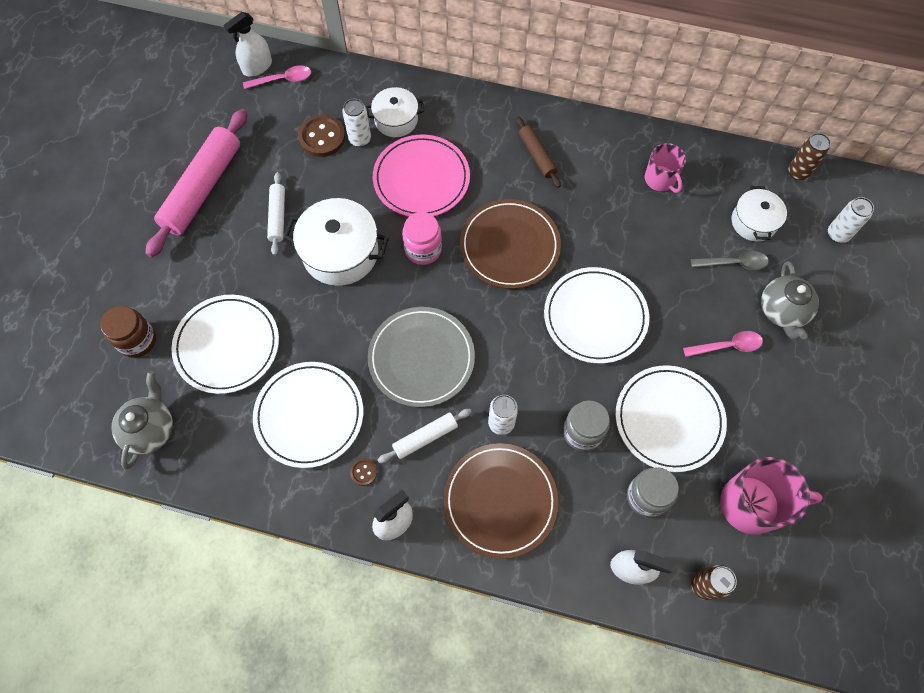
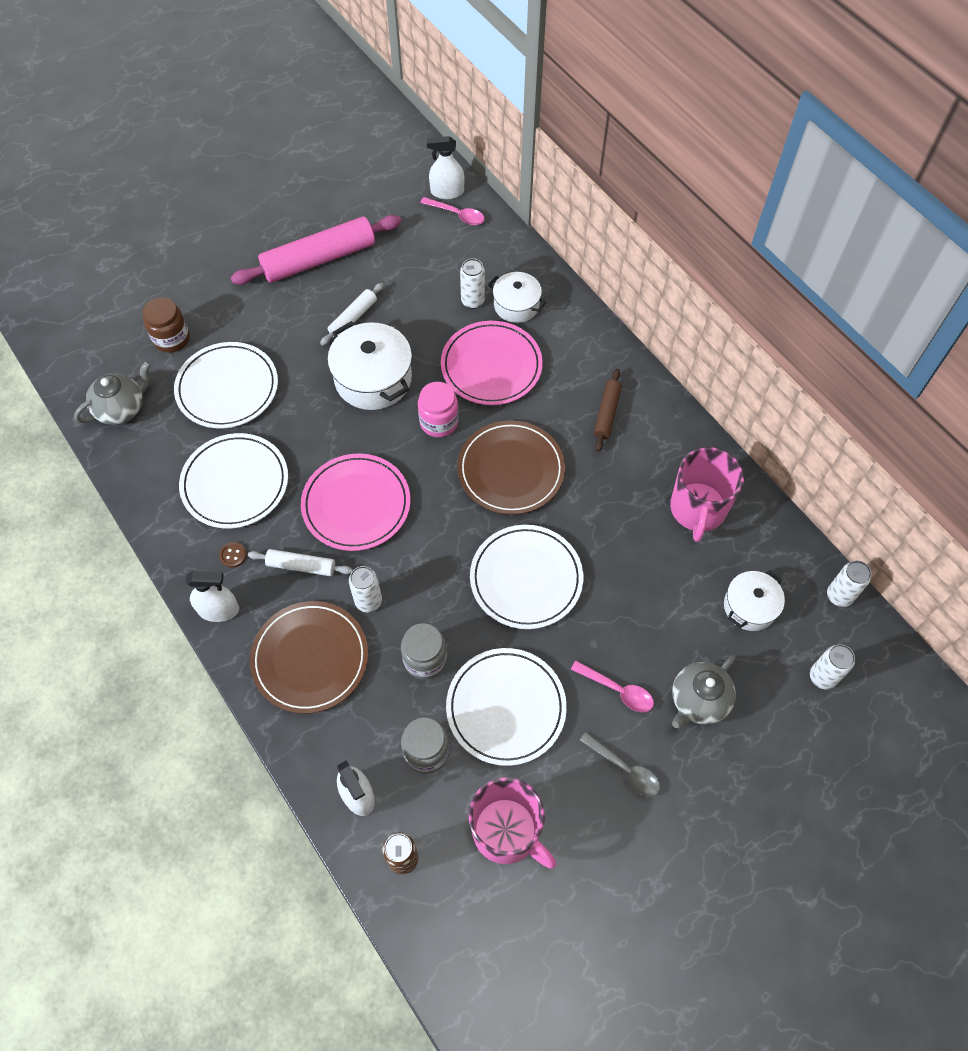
camera: 40 degrees right, 5 degrees down
(322, 137) = (444, 280): brown button -> none
(421, 358) = (356, 504): grey plate -> pink plate
(660, 179) = (698, 509): pink mug -> pink mug, size x1.62
(733, 263) = (694, 627): grey spoon -> grey spoon (624, 769)
(798, 172) = (839, 596): brown can -> white can

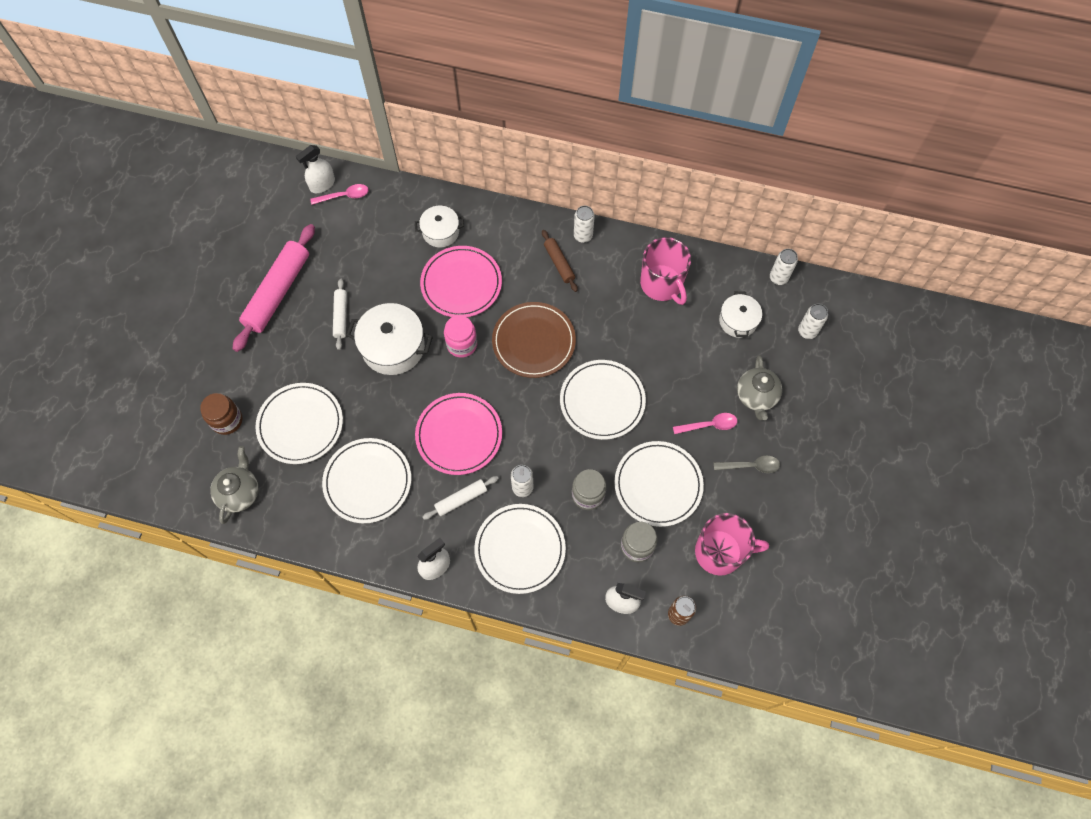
camera: 40 degrees left, 5 degrees up
(233, 555) = (411, 527): brown button -> none
(310, 658) = (520, 549): brown plate -> white plate
(472, 301) = (410, 249): white can -> white can (583, 236)

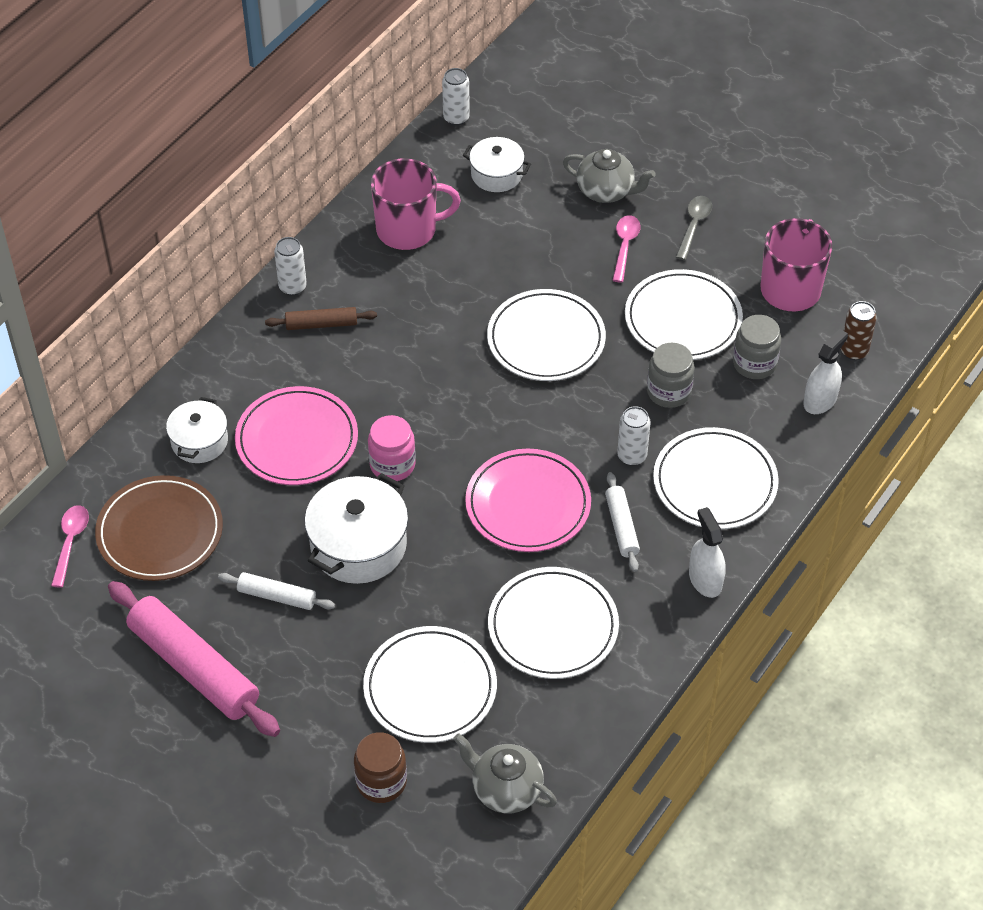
camera: 70 degrees left, 15 degrees down
(322, 184) = (33, 565): white spray bottle -> none
(533, 341) = (426, 385): brown plate -> brown plate (160, 532)
(807, 331) = (541, 117): white can -> none

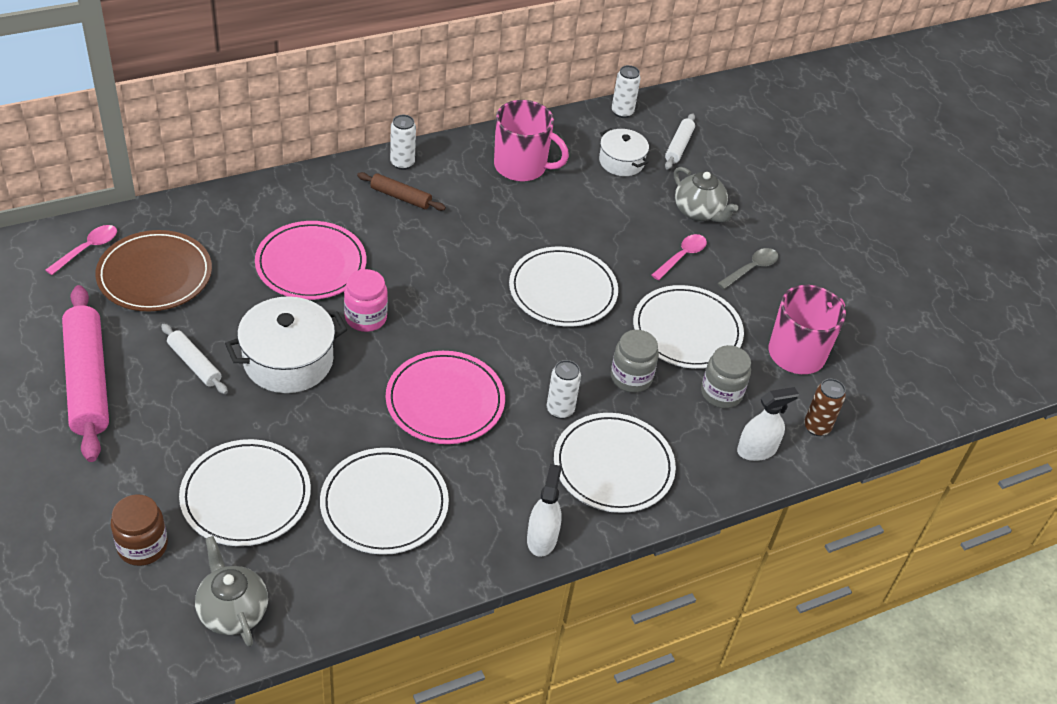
camera: 25 degrees right, 5 degrees down
(199, 441) = (241, 229): white pot -> none
(622, 526) = (506, 458): white rolling pin -> white rolling pin (679, 146)

